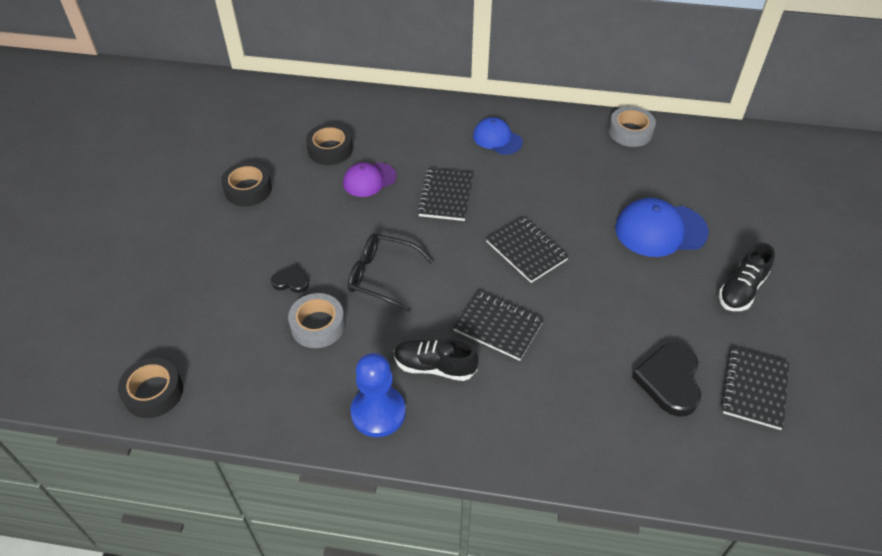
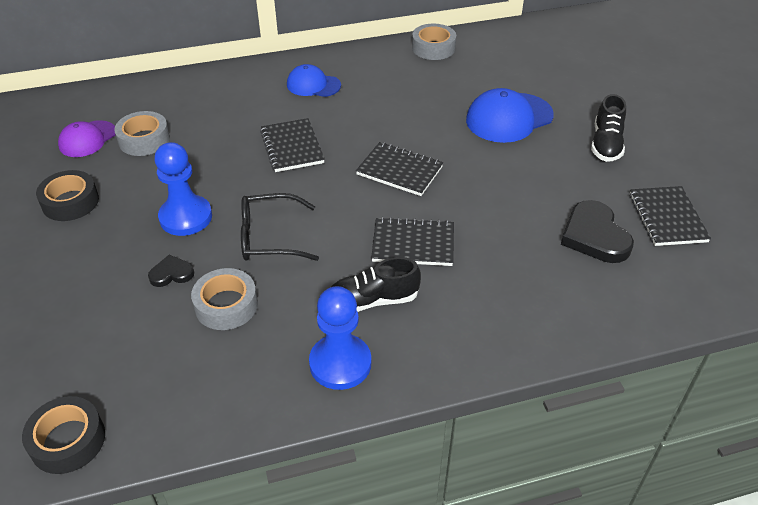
camera: 25 degrees left, 5 degrees down
(327, 234) = (186, 217): none -> blue pawn
(330, 149) = (144, 140): black tape -> grey tape
(369, 180) = (203, 155): purple cap -> purple cap (87, 139)

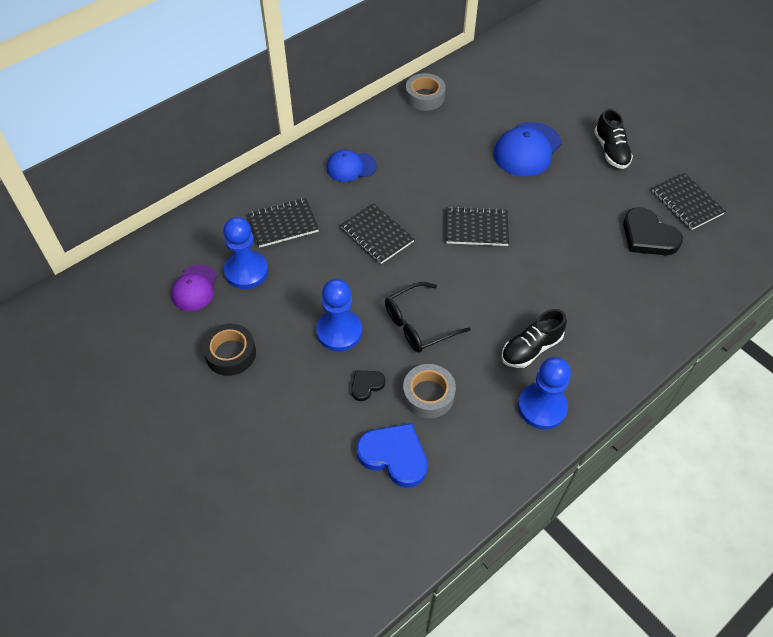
camera: 25 degrees left, 10 degrees up
(68, 440) = (394, 548): black tape -> none
(144, 140) = (246, 271): grey tape -> blue pawn
(144, 350) = (394, 456): none -> blue heart
(413, 244) = (528, 290): black notebook -> black notebook (283, 224)

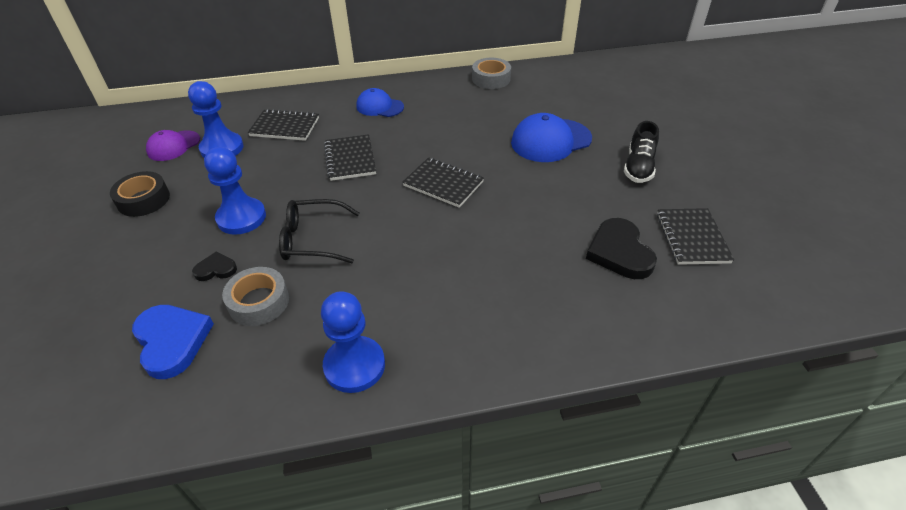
camera: 30 degrees right, 10 degrees down
(531, 348) = (397, 304): black shoe -> none

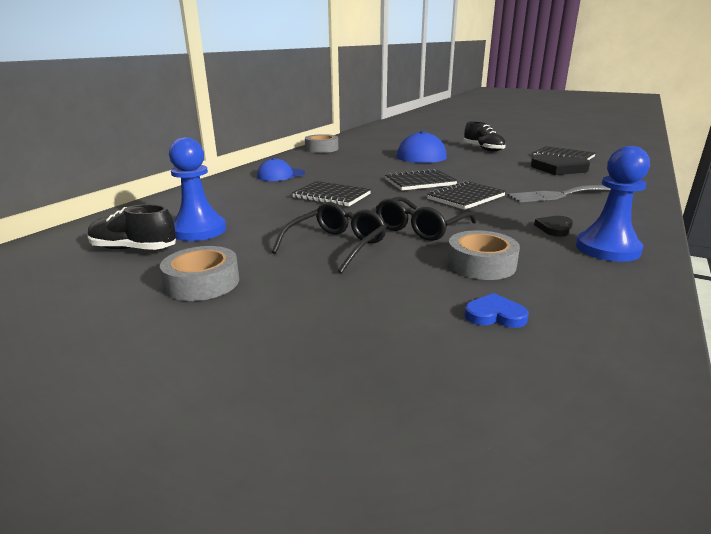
camera: 50 degrees left, 20 degrees down
(143, 200) = (202, 283): black tape -> grey tape
(172, 341) = (495, 315): blue heart -> blue heart, size x0.53
(173, 146) = (134, 249): purple cap -> black shoe
(216, 269) = (402, 272): black heart -> black heart (554, 228)
(241, 218) = (336, 245): blue pawn -> black glasses
(285, 127) = (229, 204): black notebook -> black notebook (466, 197)
(503, 287) = (560, 195): none -> grey fork

